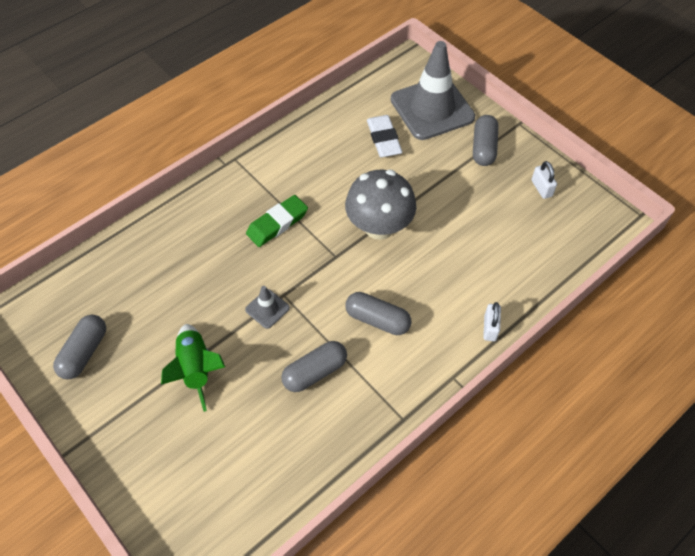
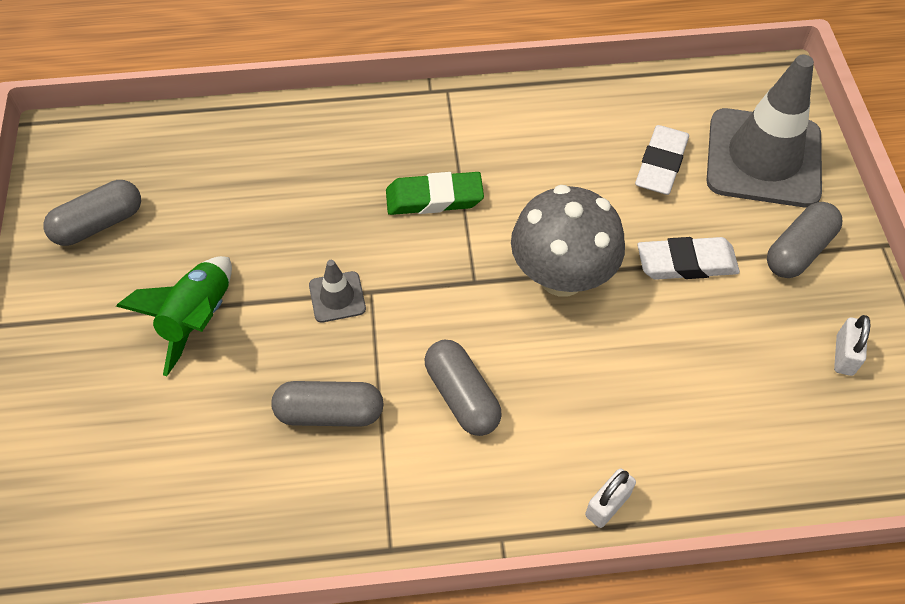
camera: 35 degrees right, 0 degrees up
(435, 184) = (686, 263): none -> white eraser

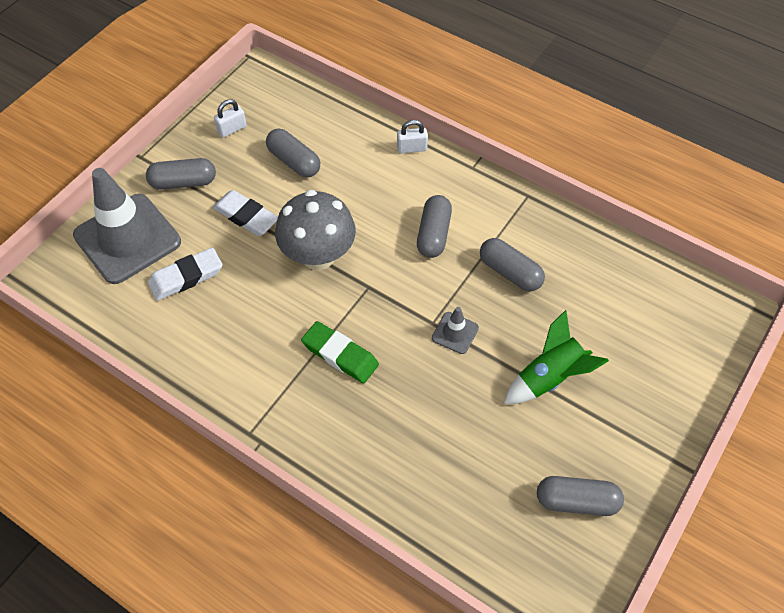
camera: 140 degrees left, 0 degrees up
(721, 368) = (294, 161): none -> grey capsule

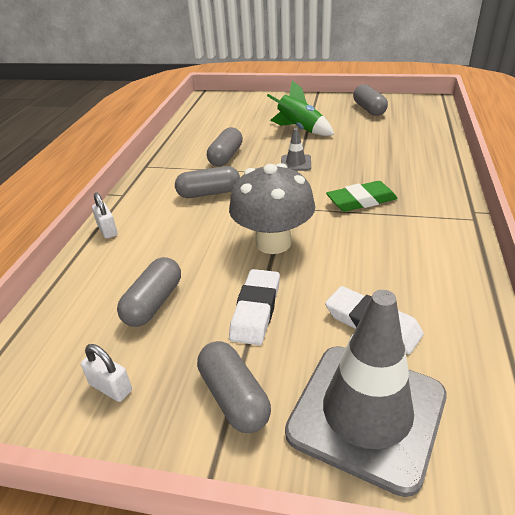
camera: 110 degrees left, 20 degrees down
(340, 355) = (361, 201): green eraser -> green eraser turned 60 degrees clockwise

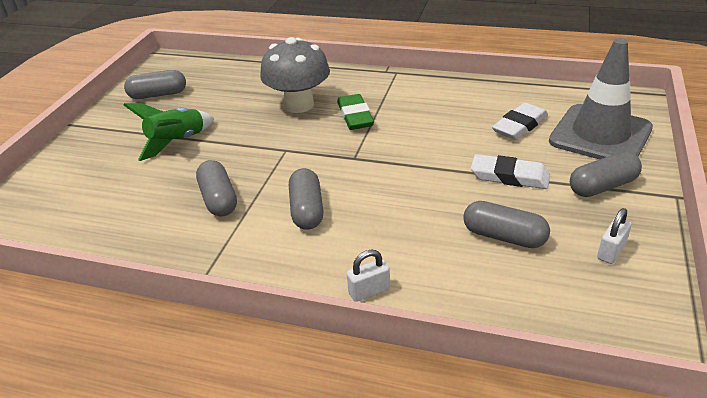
camera: 85 degrees left, 0 degrees up
(226, 157) = (219, 199): grey capsule -> grey capsule turned 45 degrees clockwise
(273, 243) = (414, 166): grey mushroom -> grey mushroom (299, 105)
(296, 163) = (263, 148): grey traffic cone -> none

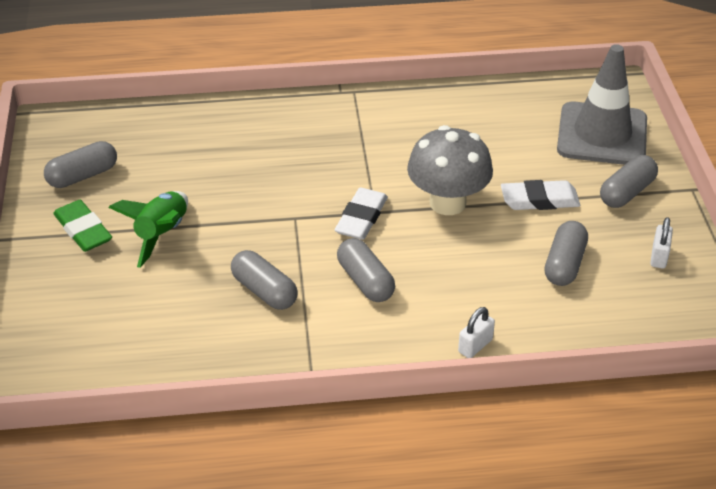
camera: 25 degrees left, 5 degrees up
(299, 105) = (270, 157): grey mushroom -> grey mushroom (447, 203)
(355, 116) = (344, 160): green eraser -> green eraser (83, 230)
(504, 237) = (564, 264): grey capsule -> grey capsule turned 75 degrees counterclockwise
(519, 126) = (521, 138): white eraser -> white eraser (361, 218)

